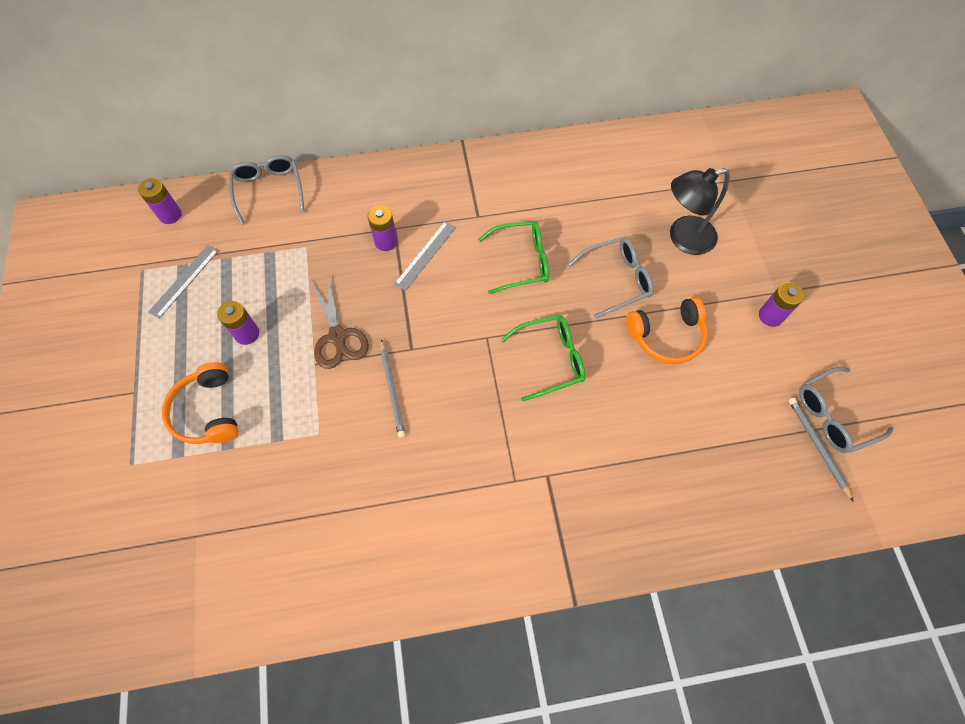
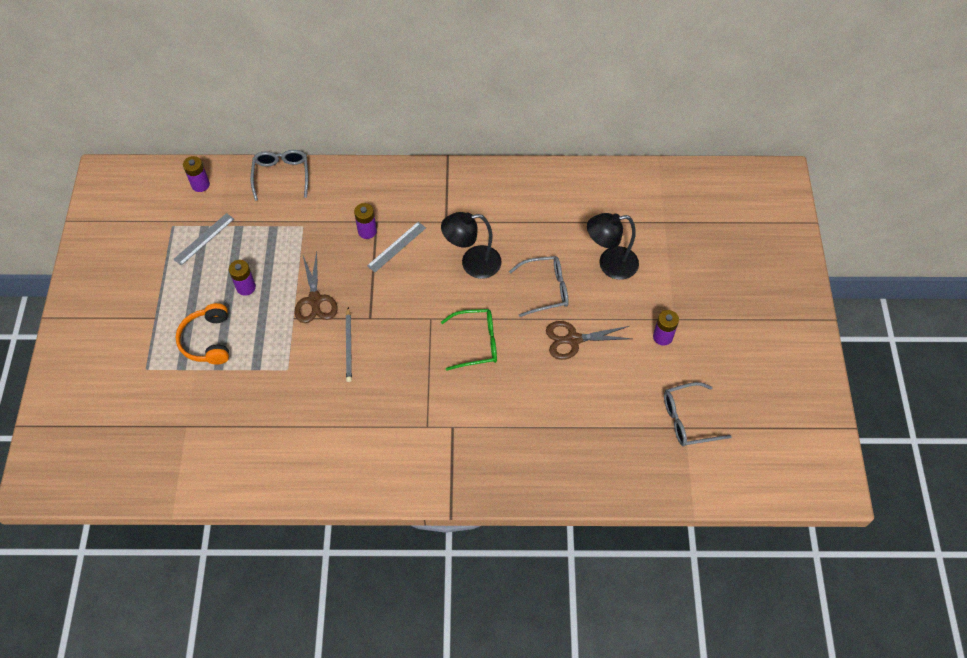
camera: 10 degrees right, 5 degrees down
(521, 261) = (472, 263): green glasses -> black lamp
(666, 336) = (573, 339): orange headphones -> brown scissors
(817, 447) = (667, 440): grey pencil -> none

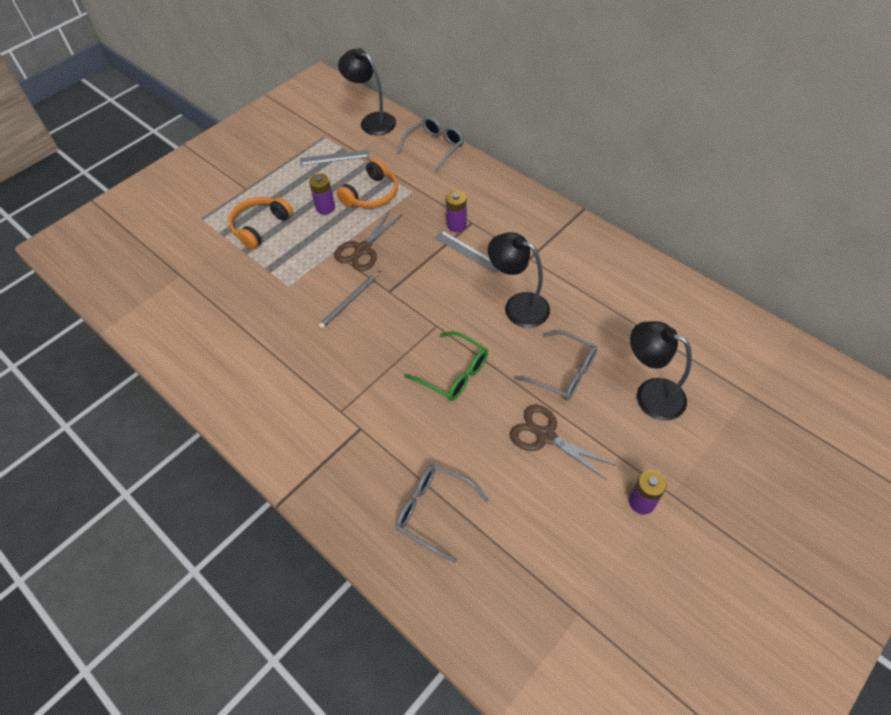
camera: 45 degrees right, 5 degrees down
(200, 185) = (372, 121): purple battery -> black lamp
(272, 250) = (371, 194): none -> orange headphones
(396, 246) = (468, 251): grey ruler -> grey ruler turned 45 degrees clockwise
(688, 419) = (590, 608): grey glasses -> grey glasses (434, 511)

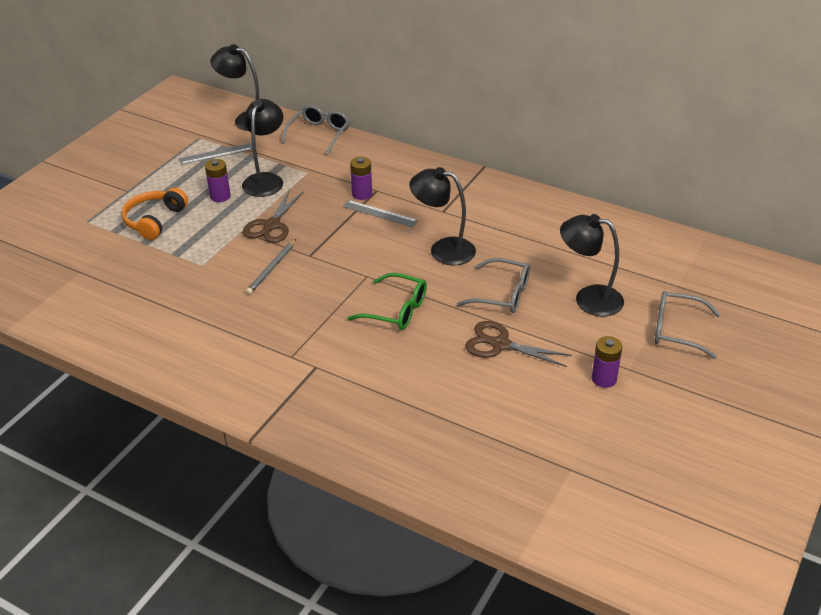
camera: 15 degrees left, 15 degrees down
(371, 194) = (266, 180): orange headphones -> black lamp
(434, 511) = (410, 418): grey glasses -> grey glasses (676, 330)

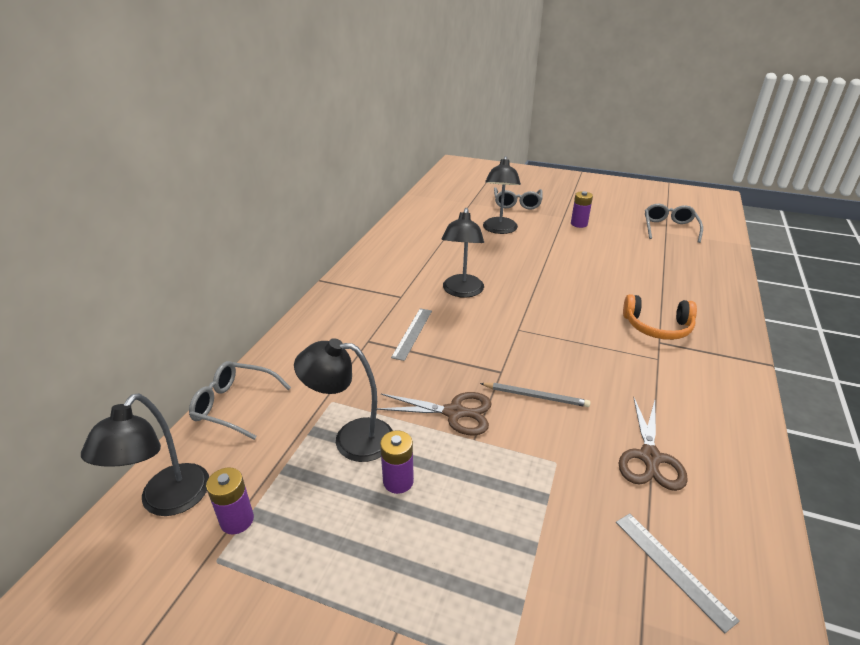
camera: 100 degrees left, 5 degrees down
(154, 220) = (476, 552): orange headphones -> orange headphones (657, 327)
(216, 154) = (276, 517): grey ruler -> grey ruler (672, 568)
(362, 194) = (377, 350): purple battery -> purple battery (237, 520)
(396, 310) = (558, 307): green glasses -> none
(500, 344) = (570, 259): brown scissors -> brown scissors (650, 457)
(502, 294) = (511, 261): grey glasses -> grey glasses (669, 228)

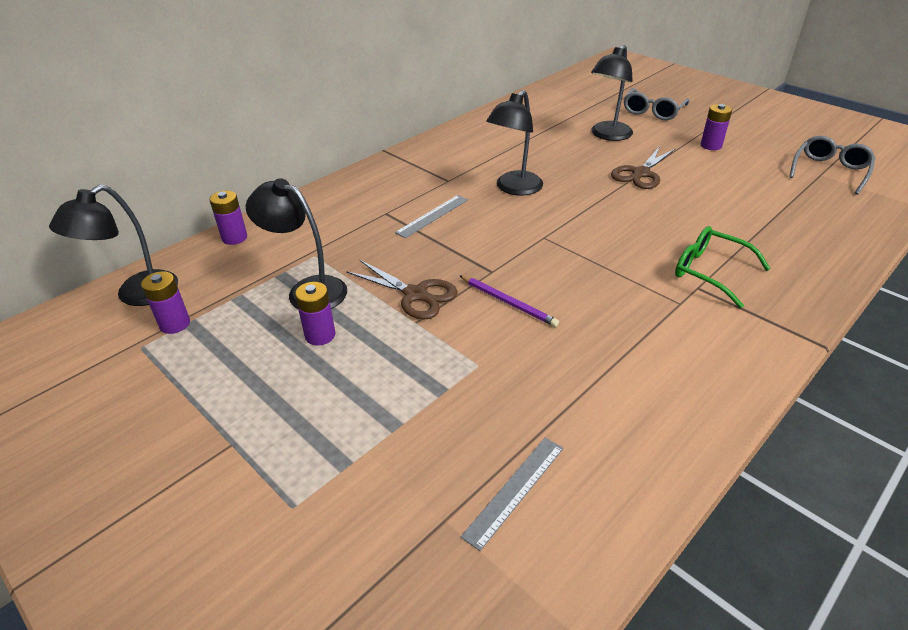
camera: 25 degrees right, 5 degrees up
(234, 405) = (234, 238): grey glasses -> purple battery
(536, 396) = (508, 302): grey pencil -> purple pencil
(650, 457) = (581, 391): brown scissors -> brown scissors (641, 173)
(657, 327) = (710, 272): orange headphones -> green glasses
(672, 568) = (515, 490): grey ruler -> grey ruler turned 45 degrees clockwise

